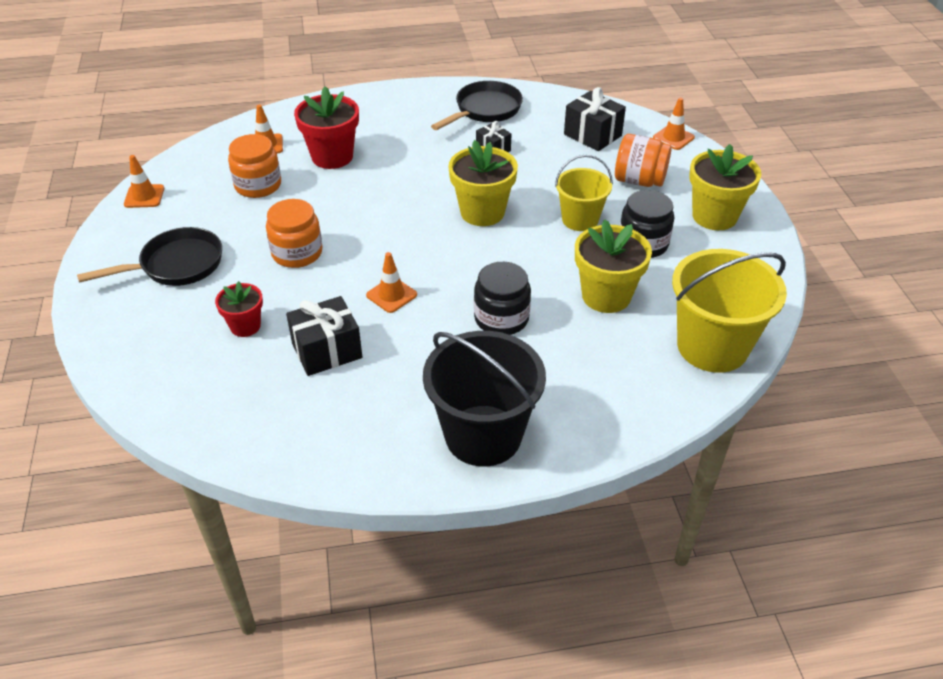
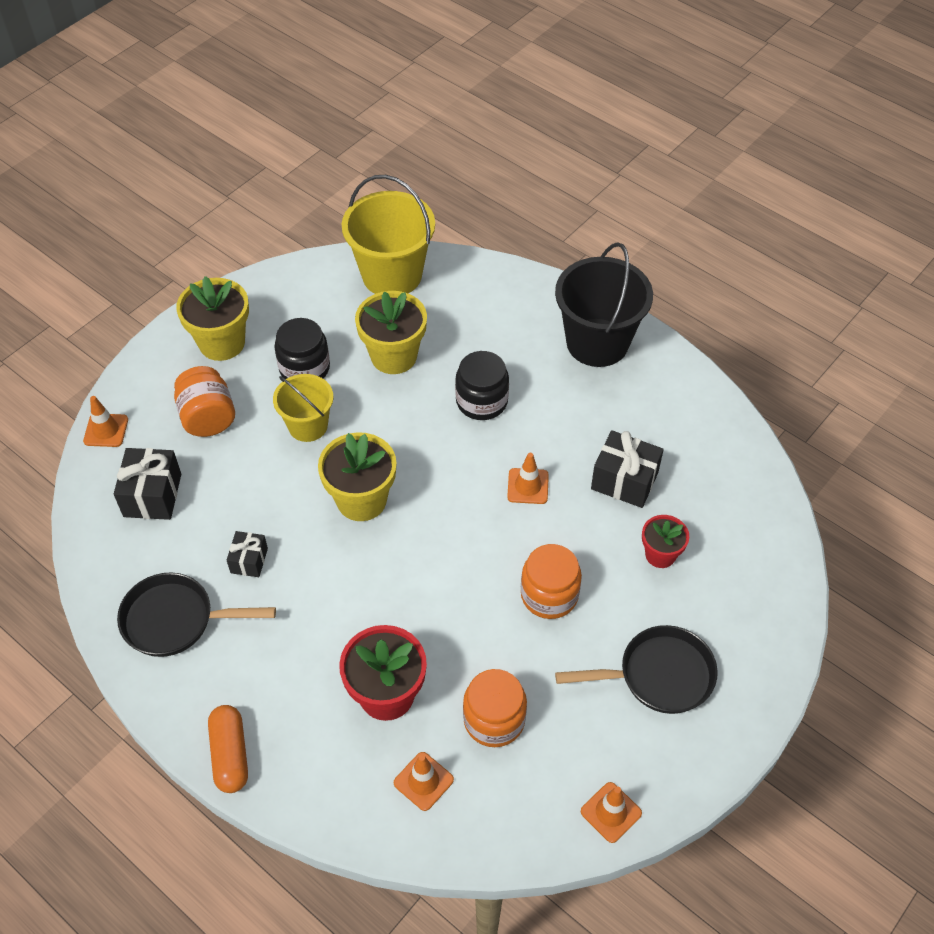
camera: 130 degrees left, 10 degrees up
(176, 265) = (658, 675): black pan -> black pan turned 150 degrees clockwise
(376, 96) = (230, 754): none -> orange capsule

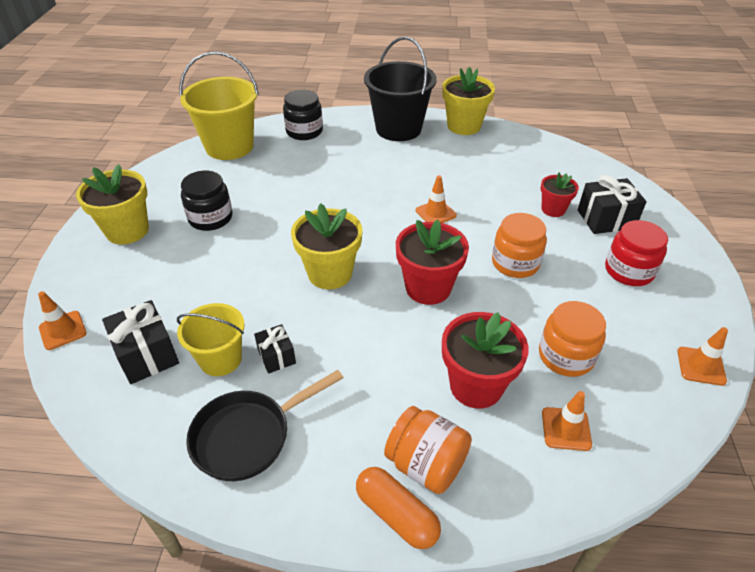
camera: 35 degrees left, 10 degrees down
(208, 417) = (155, 280): orange jar -> orange jar (426, 464)
(308, 426) = (245, 249): yellow bucket -> yellow bucket (220, 359)
(394, 356) = (272, 185): yellow flower pot -> yellow flower pot (464, 126)
(437, 571) = (428, 288): none -> red flower pot
(481, 401) = (358, 184): black jar -> black jar (304, 131)
(624, 481) = (490, 184): black gift -> black gift (606, 219)
(658, 675) = (629, 271): black pan -> red jar

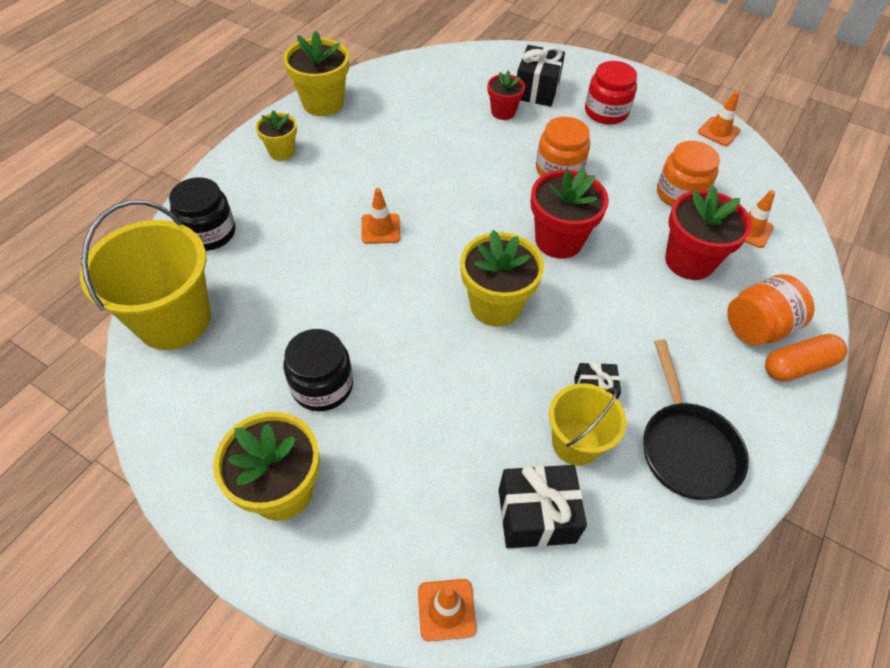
camera: 65 degrees left, 10 degrees up
(398, 129) = (282, 152): black bucket -> yellow flower pot
(435, 213) = (454, 188): orange traffic cone -> orange traffic cone (380, 229)

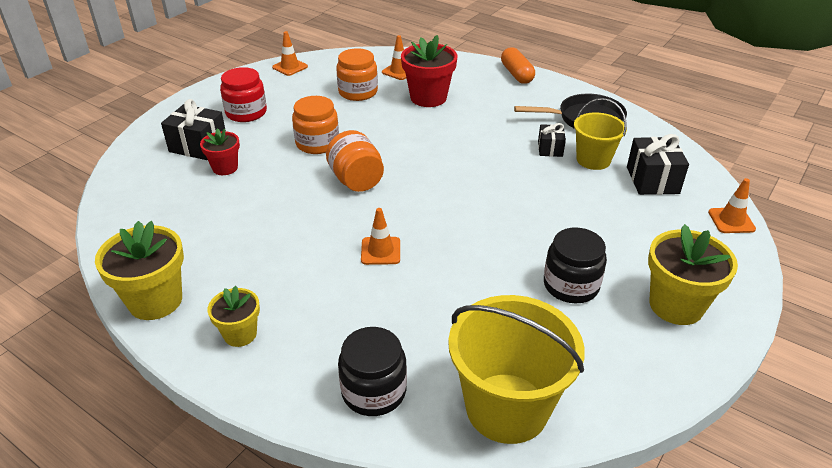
camera: 85 degrees left, 15 degrees down
(495, 305) = (474, 186): yellow flower pot -> none
(558, 240) = (403, 151): red flower pot -> none
(757, 327) = (487, 82): orange jar -> orange jar (356, 180)

